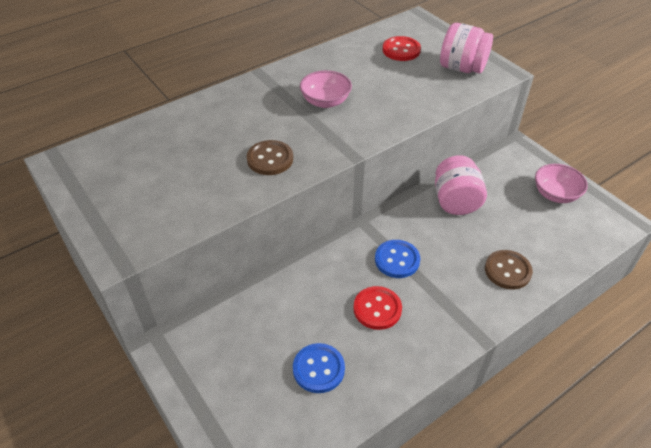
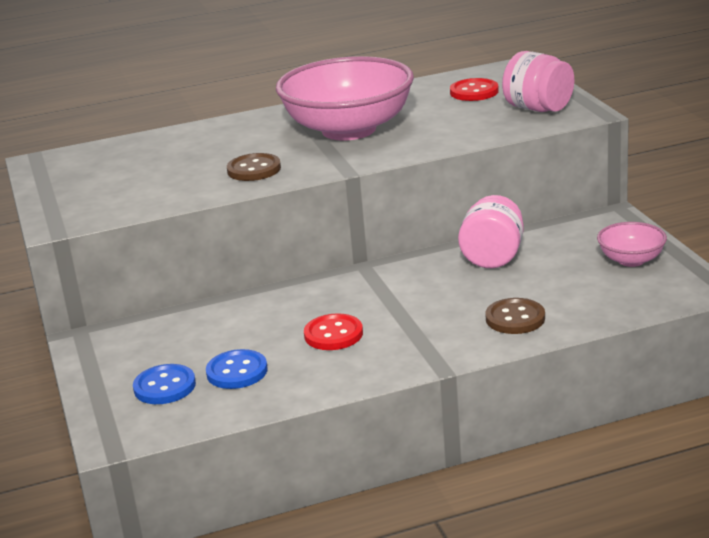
camera: 20 degrees right, 20 degrees down
(325, 101) = (349, 130): pink bowl -> pink bowl, size x2.19
(397, 260) = (384, 299): blue button -> blue button (164, 386)

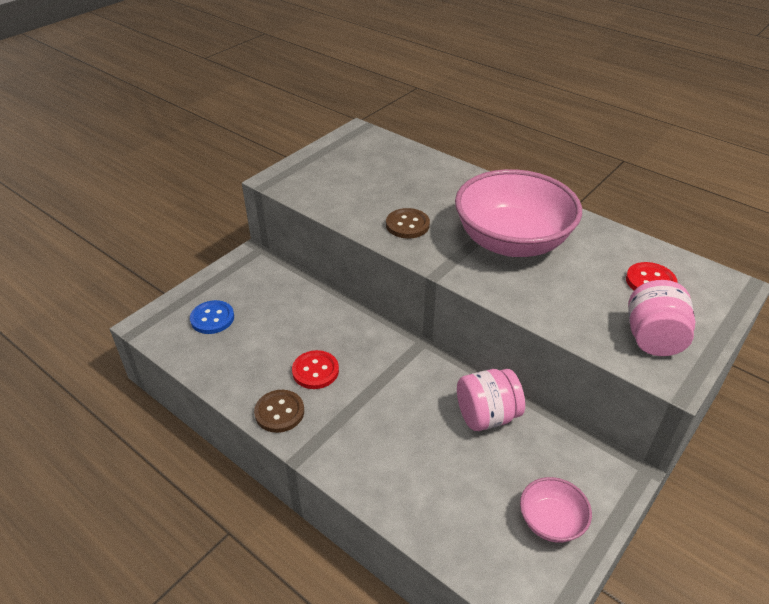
camera: 55 degrees right, 15 degrees up
(237, 371) = (244, 344): blue button -> none
(515, 318) = (397, 473): brown button -> brown button (279, 412)

